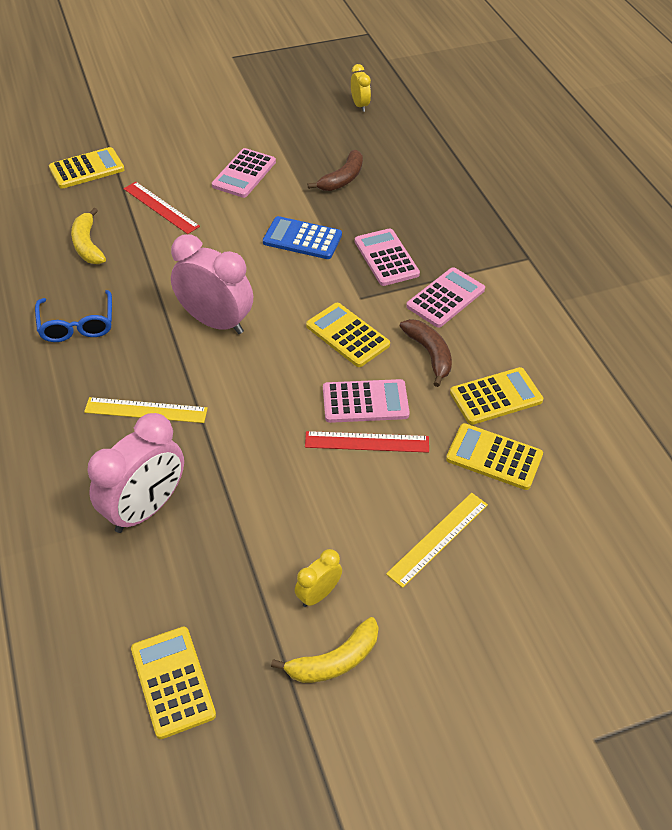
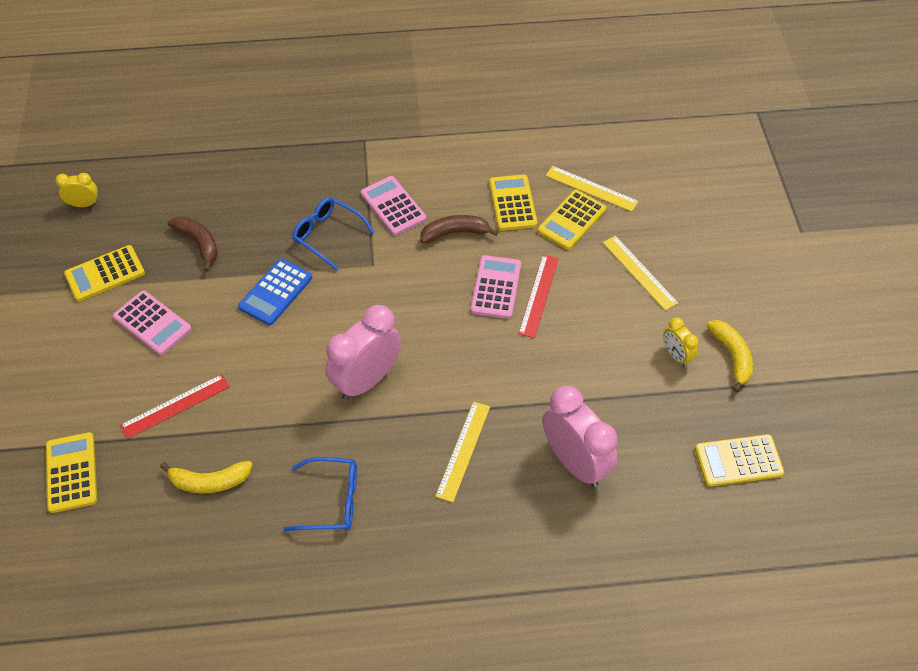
camera: 75 degrees left, 5 degrees up
(347, 335) = (416, 283): yellow calculator -> yellow calculator (105, 274)
(386, 258) = (327, 235): pink calculator -> blue glasses
(556, 470) = (591, 188): none -> yellow ruler

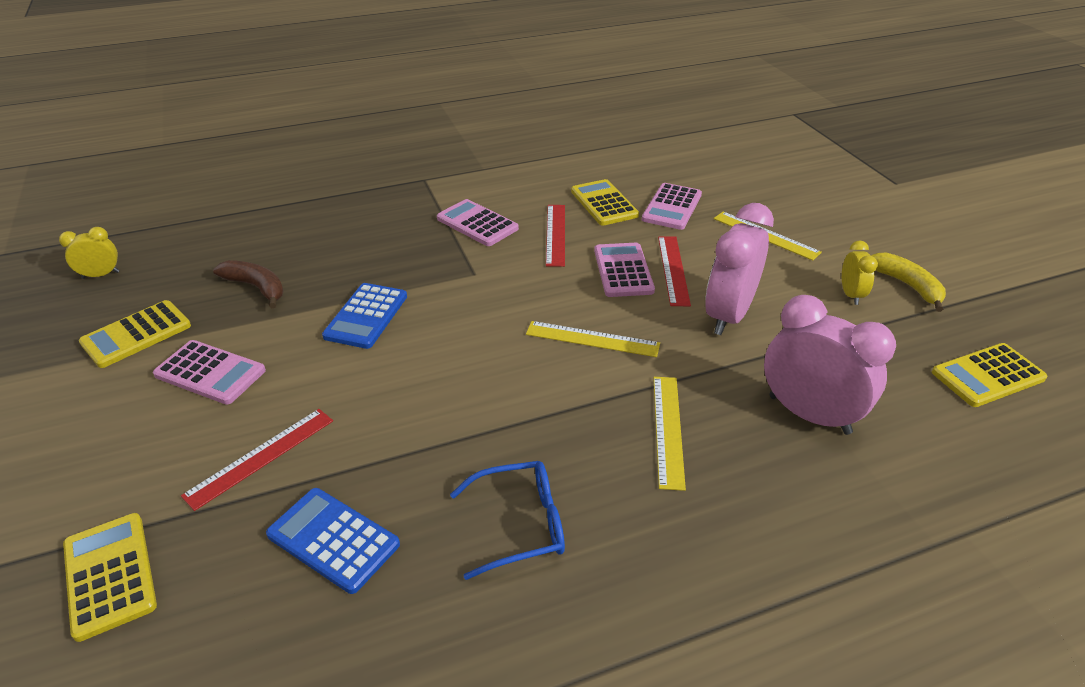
camera: 15 degrees left, 15 degrees down
(209, 481) = (333, 540): yellow banana -> blue calculator
(327, 235) = (411, 257): blue glasses -> none
(366, 380) = (512, 380): pink clock -> pink clock (728, 316)
(455, 233) = (555, 234): brown banana -> red ruler
(572, 220) = (672, 207): yellow calculator -> pink calculator
(591, 188) = (677, 182): yellow ruler -> yellow ruler (592, 339)
(676, 355) = (851, 295): yellow clock -> yellow clock turned 135 degrees counterclockwise

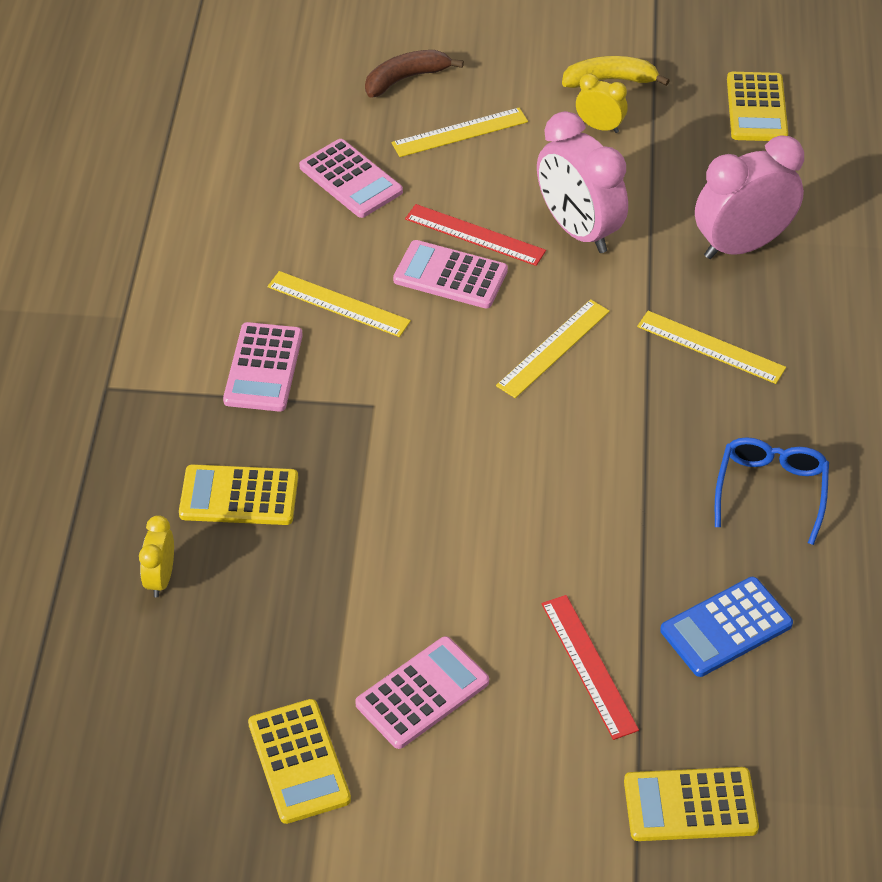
camera: 65 degrees left, 10 degrees up
(101, 275) = (122, 796): yellow clock -> yellow clock (160, 578)
(256, 287) = (268, 623): brown banana -> brown banana (406, 79)
(366, 316) = (398, 527): blue calculator -> none
(477, 224) = (263, 368): pink calculator -> pink calculator turned 60 degrees counterclockwise
(555, 234) = (338, 304): red ruler -> yellow ruler
(604, 203) = (299, 234): yellow calculator -> yellow calculator (239, 496)

